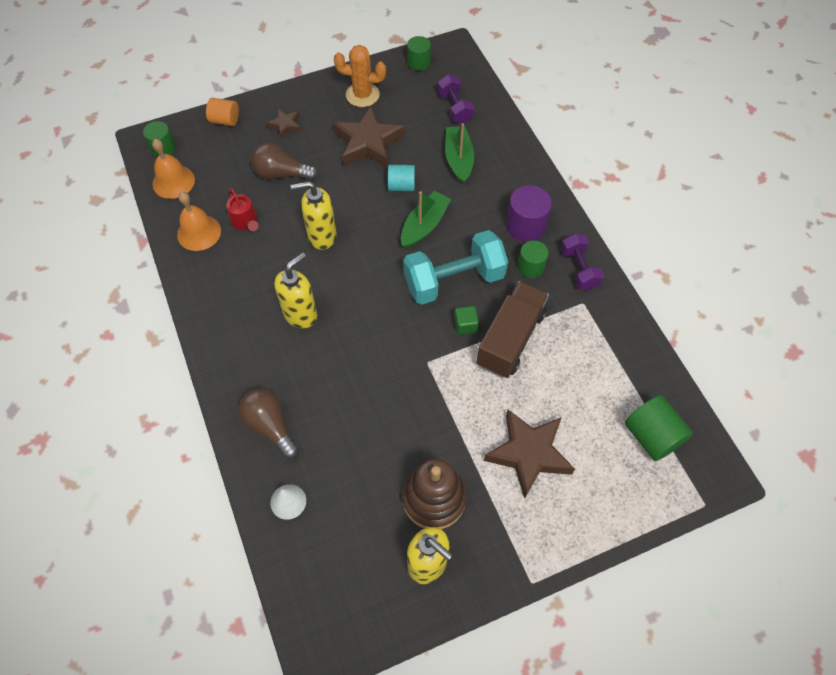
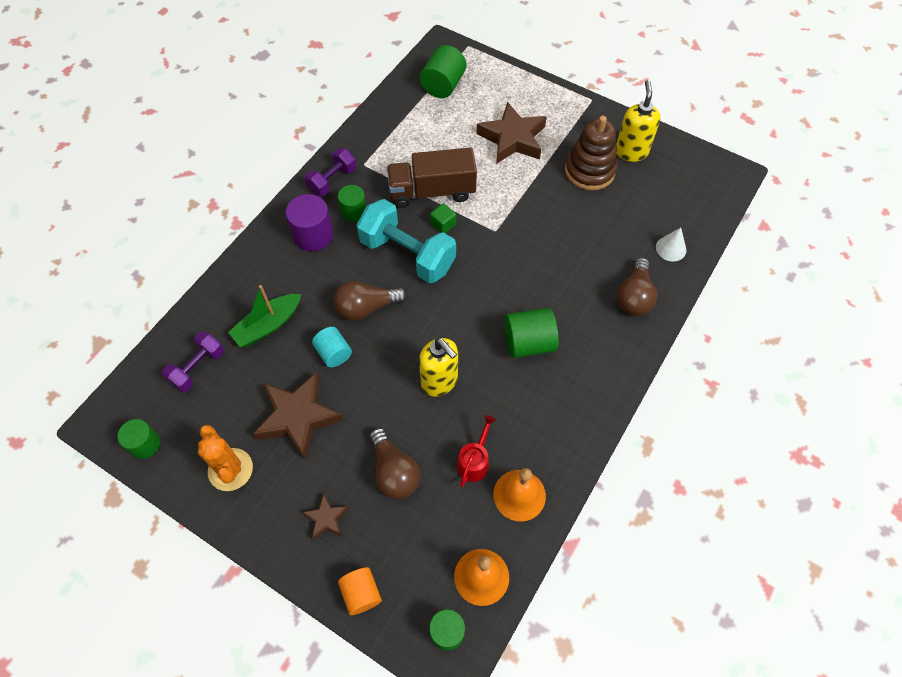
camera: 125 degrees left, 0 degrees up
(300, 314) = (528, 342): yellow soap dispenser -> green cylinder
(424, 225) = (366, 308): green boat -> brown light bulb

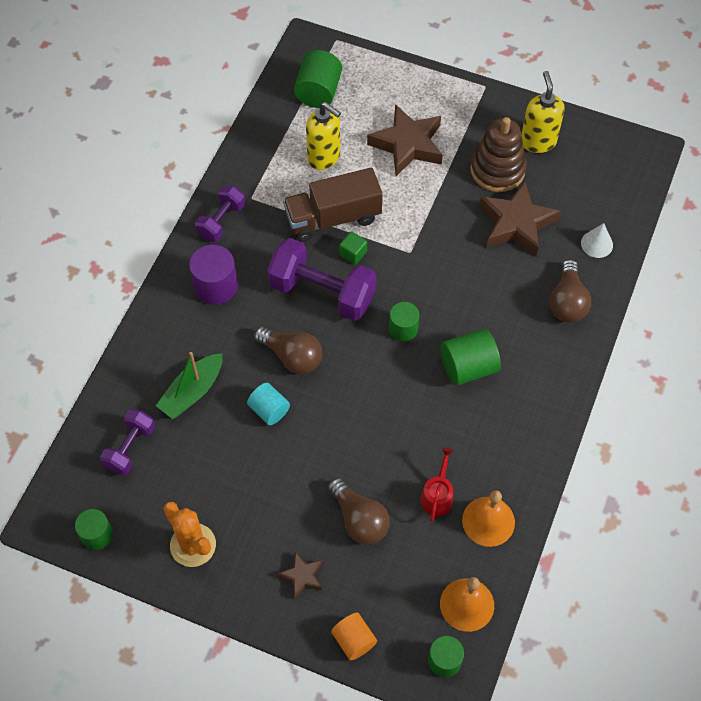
camera: 10 degrees left, 0 degrees up
(298, 417) = (249, 481): brown star -> brown star (516, 223)
(354, 211) = (253, 253): green cylinder -> green cylinder (403, 329)
(366, 308) = (292, 357): brown light bulb -> brown light bulb turned 120 degrees counterclockwise
(407, 254) = (322, 292): turquoise dumbbell -> purple dumbbell
(439, 382) = (385, 422): yellow soap dispenser -> yellow soap dispenser (324, 157)

